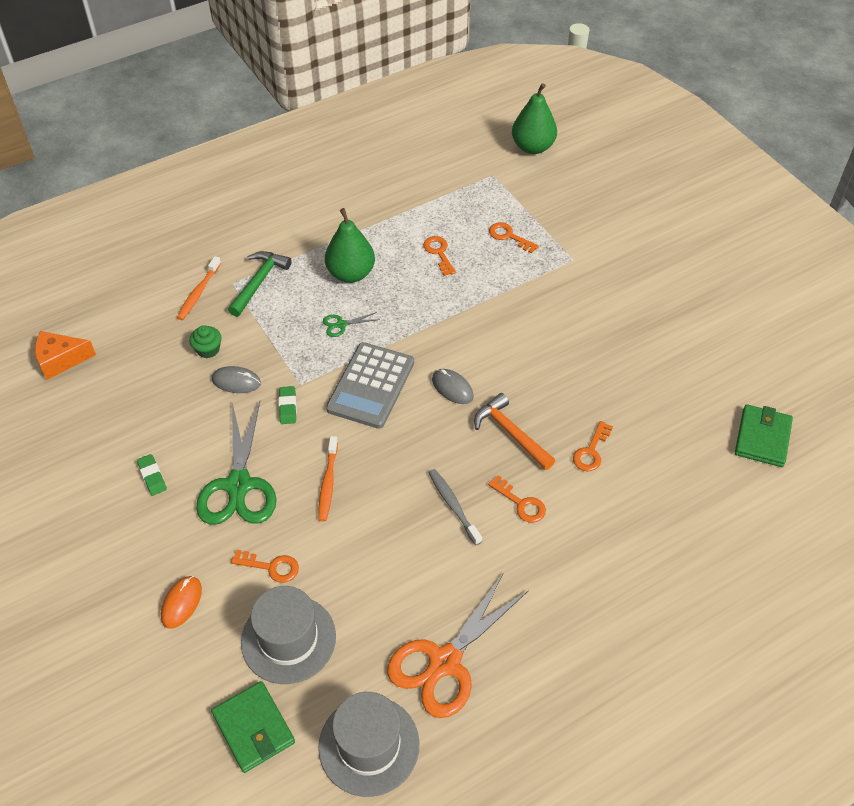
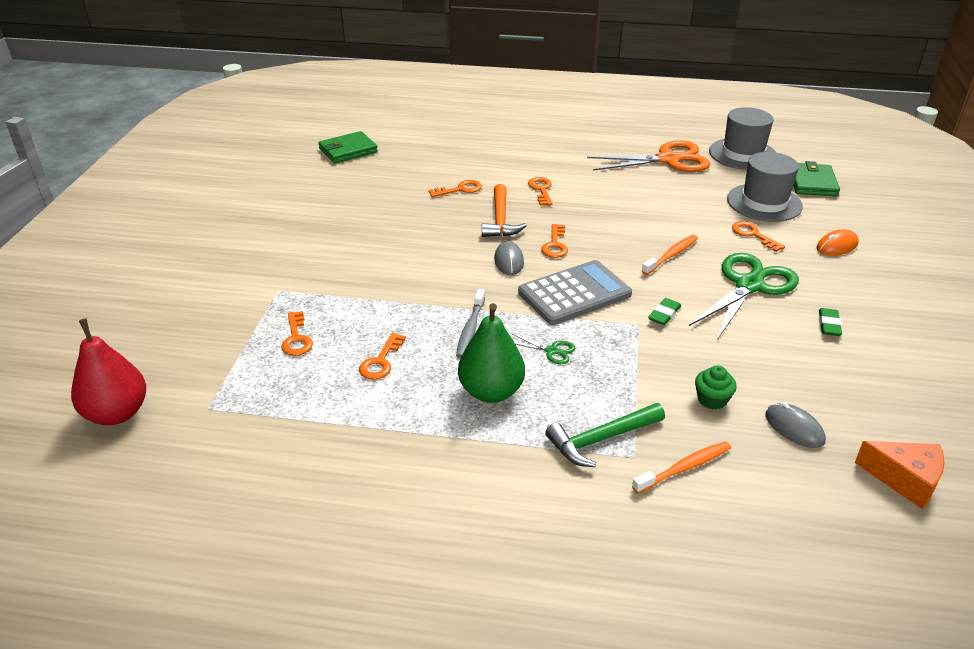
camera: 140 degrees left, 15 degrees down
(236, 382) = (700, 356): grey mouse -> grey mouse (794, 428)
(435, 431) = (555, 245): none -> orange key
(453, 505) = (588, 207): grey toothbrush -> grey toothbrush (470, 329)
(532, 147) = (117, 413): green pear -> red pear

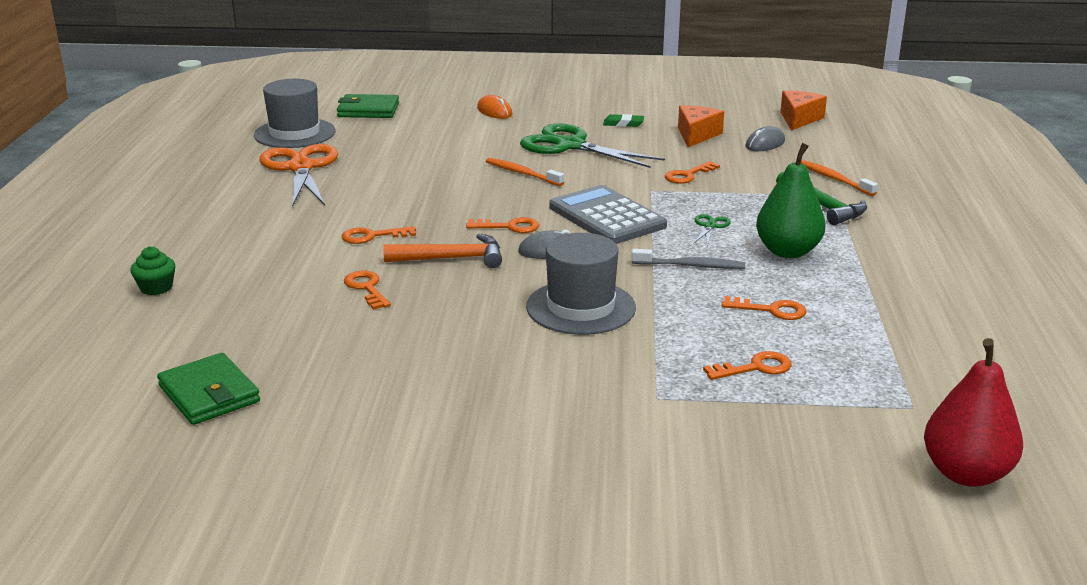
camera: 95 degrees left, 10 degrees down
(664, 314) = (630, 179): green eraser -> none
(712, 399) = (746, 167): green cupcake -> green cupcake (156, 288)
(753, 235) = (477, 139): orange key -> orange key (688, 175)
(764, 203) = (410, 131): grey hat -> grey hat (581, 307)
(808, 375) = (696, 135): none -> orange cheese

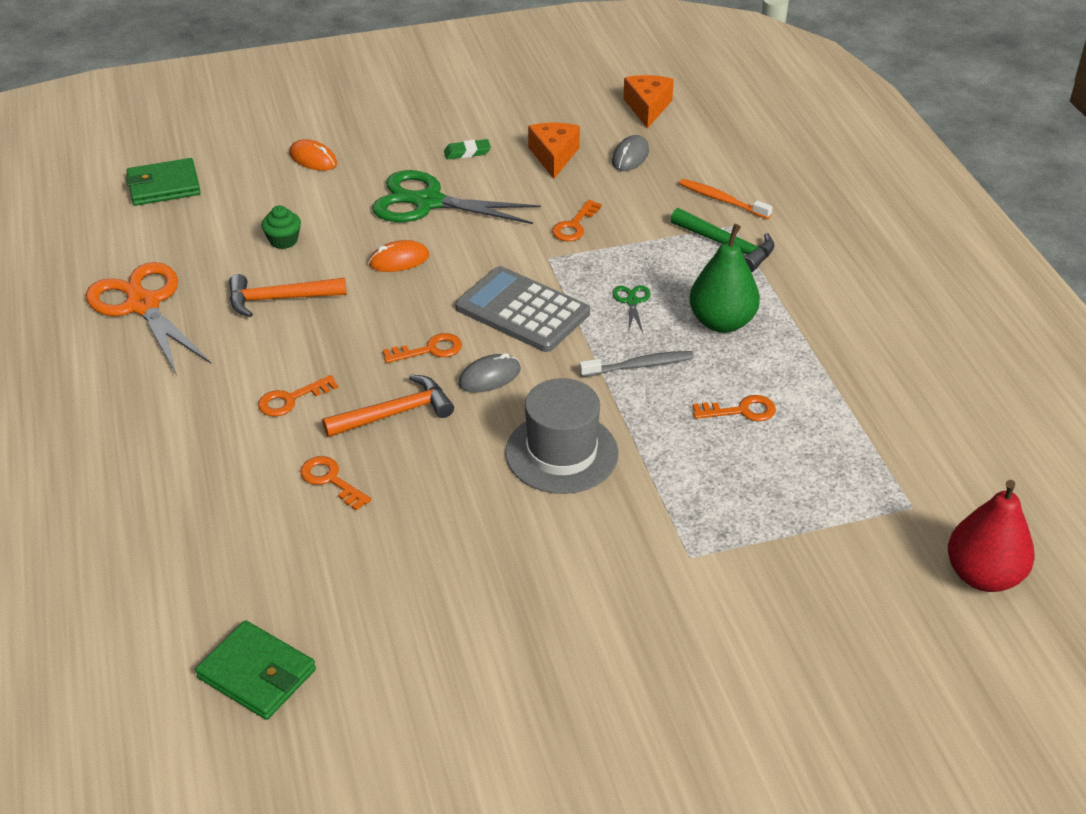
camera: 20 degrees left, 15 degrees up
(156, 288) = (99, 538): green cupcake -> green cupcake (283, 240)
(295, 133) = (99, 246): grey hat -> none
(408, 180) = (279, 299): none -> orange hammer
(522, 173) = (399, 260): orange toothbrush -> orange mouse
(755, 368) = (759, 493): orange key -> none

